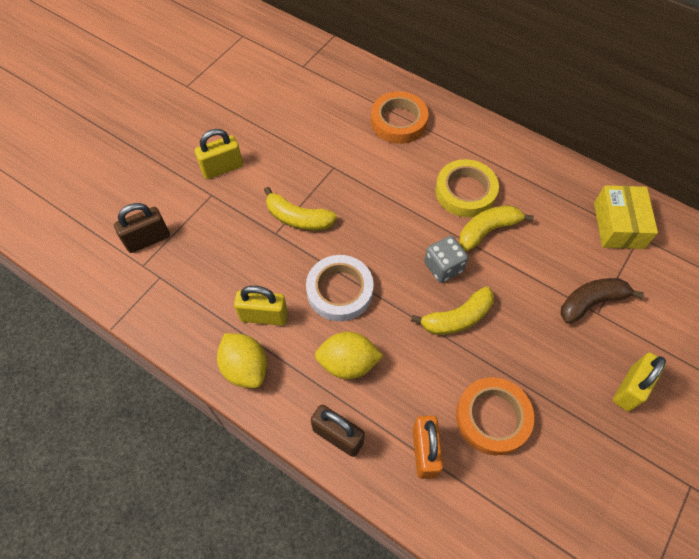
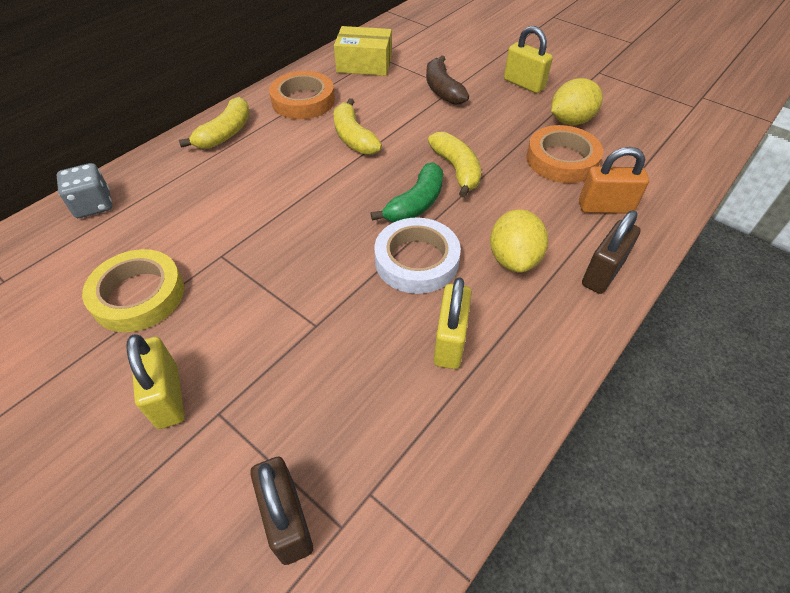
camera: 85 degrees left, 10 degrees down
(245, 368) = (527, 364): yellow lemon -> yellow lemon (570, 121)
(298, 218) = (296, 298): yellow banana -> yellow banana (225, 133)
(398, 121) = (171, 188): orange tape -> orange tape (303, 101)
(405, 286) = (416, 204): none -> green banana
(443, 267) = (394, 173): grey dice -> grey dice (93, 205)
(465, 192) = (299, 147): yellow tape -> yellow tape (138, 295)

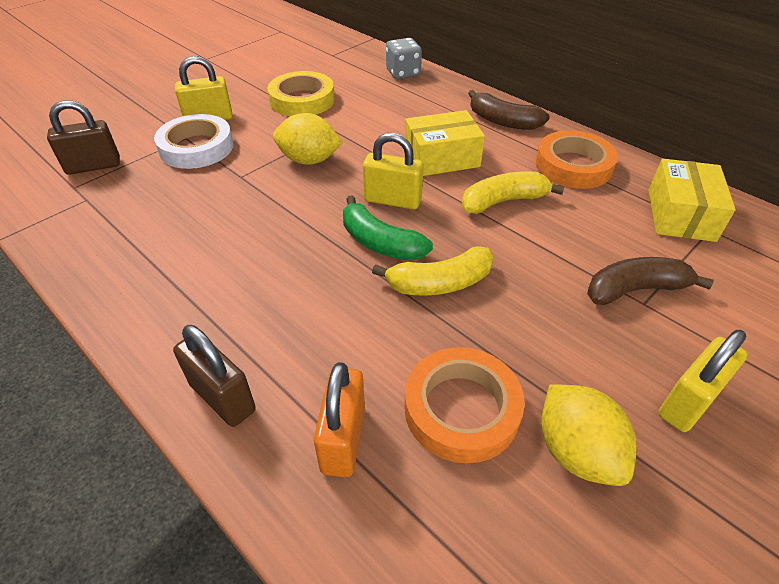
camera: 95 degrees right, 5 degrees down
(225, 133) = (503, 121): yellow banana -> brown banana
(287, 171) = (441, 158): none -> yellow box
(416, 260) = (294, 237): white tape -> white tape (196, 147)
(450, 341) = (188, 250): yellow padlock -> yellow padlock (392, 200)
(513, 259) = (273, 313): yellow lemon -> yellow lemon (309, 160)

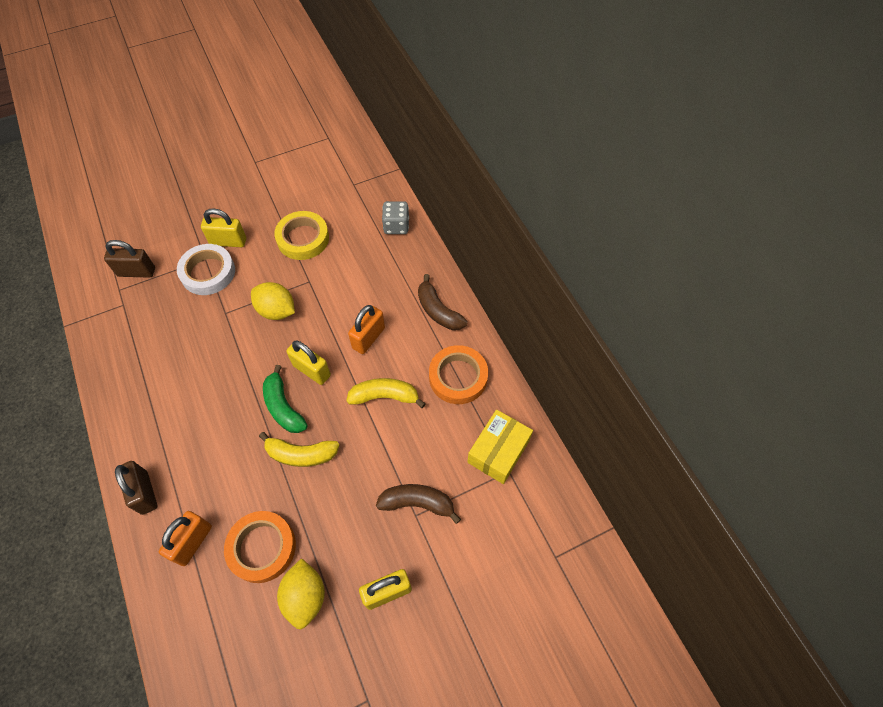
camera: 20 degrees right, 15 degrees up
(441, 158) = (368, 338): yellow box -> orange padlock

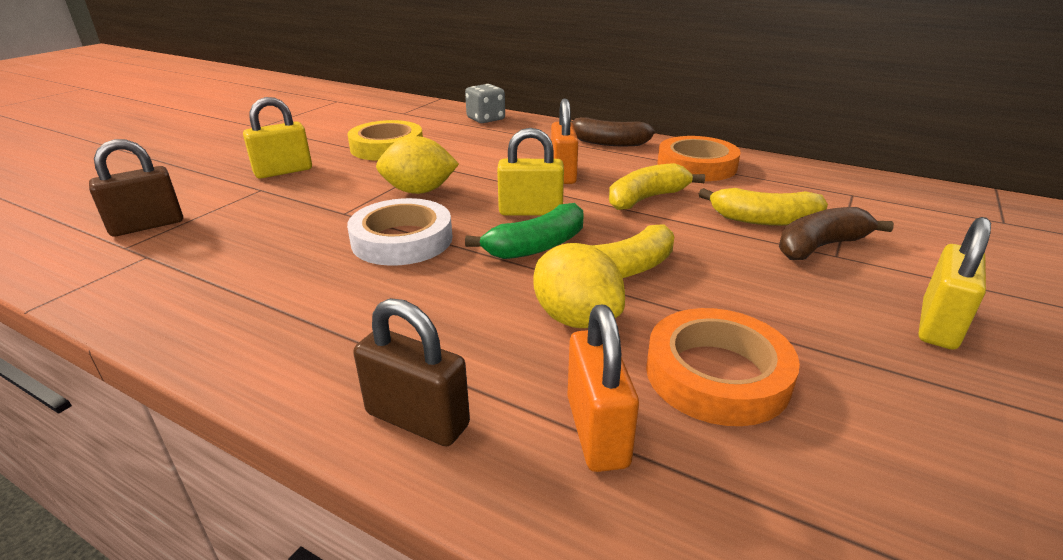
camera: 35 degrees left, 30 degrees down
(208, 272) = (278, 195): white tape -> white tape (402, 240)
(283, 407) = (536, 246): green banana -> green banana turned 60 degrees counterclockwise
(305, 596) = (864, 388): yellow lemon -> yellow lemon (576, 318)
(421, 460) = (764, 220): none -> yellow banana
(498, 451) = (819, 188): yellow box -> none

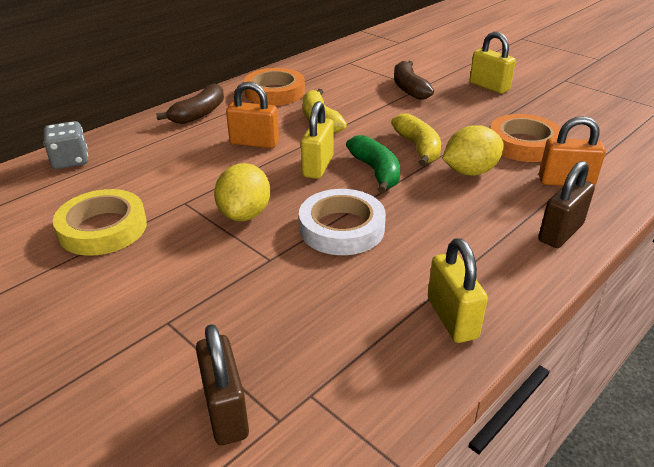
camera: 75 degrees left, 5 degrees up
(283, 171) = (121, 306): yellow padlock -> yellow padlock (452, 318)
(764, 220) = (371, 93): yellow banana -> none

